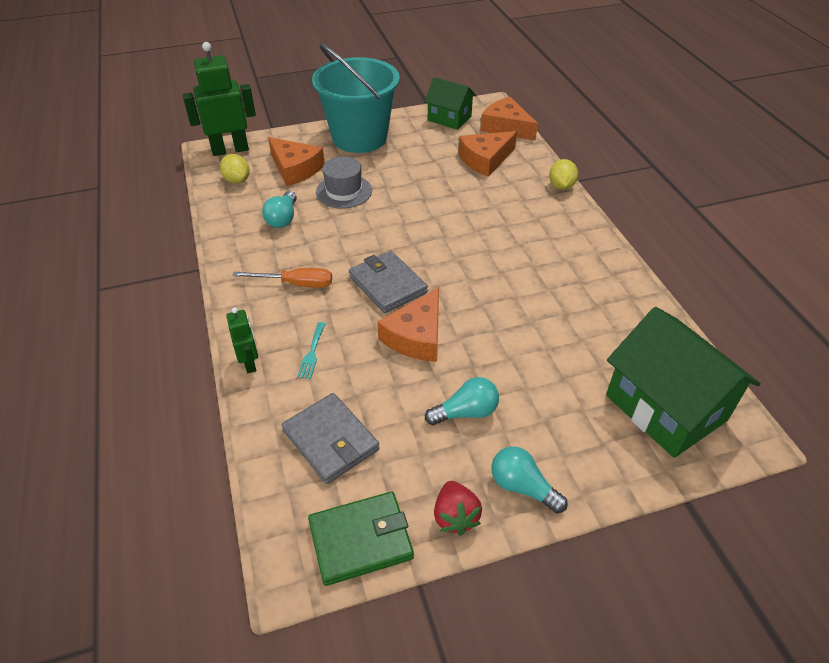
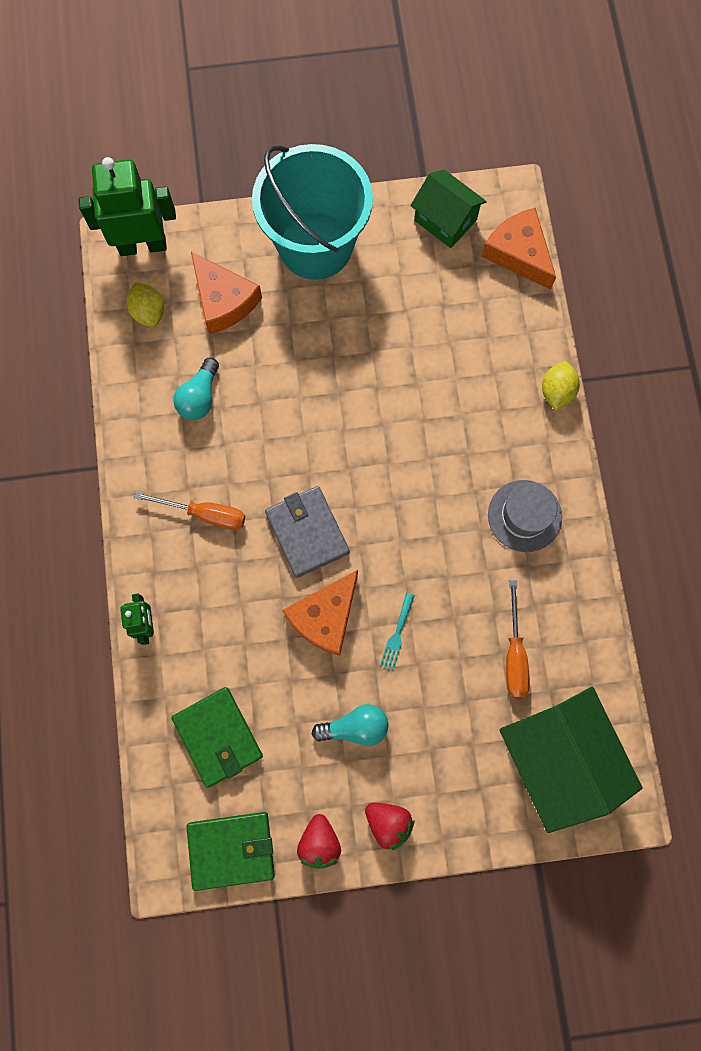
camera: 10 degrees right, 30 degrees up
(312, 353) = (212, 621): turquoise fork -> turquoise fork (397, 634)
(331, 440) = (218, 737): grey wallet -> green wallet
(344, 191) = (280, 357): grey hat -> grey hat (524, 516)
(485, 160) = (473, 321): orange cheese -> none
(522, 487) = (388, 822): turquoise light bulb -> red strawberry
(593, 339) = (514, 654): none -> orange screwdriver

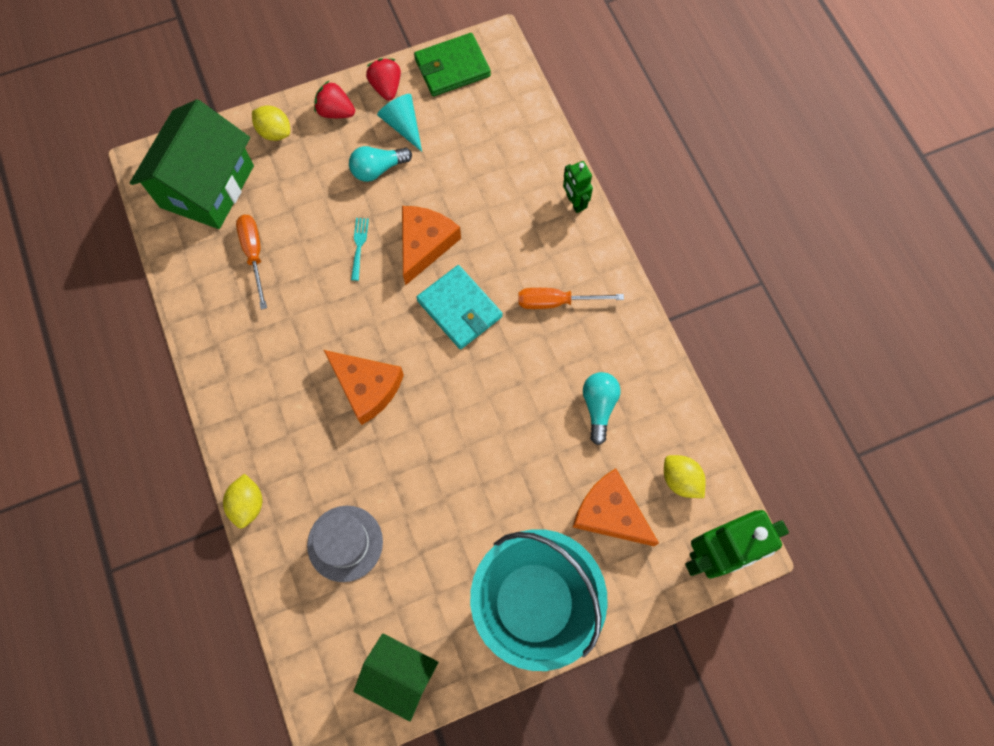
camera: 165 degrees right, 5 degrees down
(218, 737) = (487, 137): green wallet -> none
(307, 533) = (459, 309): grey wallet -> turquoise wallet
(312, 780) = (403, 125): none -> turquoise cone
(467, 812) = (275, 132): none -> yellow lemon
(518, 253) = (311, 655): orange cheese -> orange cheese (367, 387)
(524, 516) = (262, 373): grey hat -> grey hat (345, 543)
(557, 757) = (207, 186): green house -> green house turned 60 degrees clockwise

